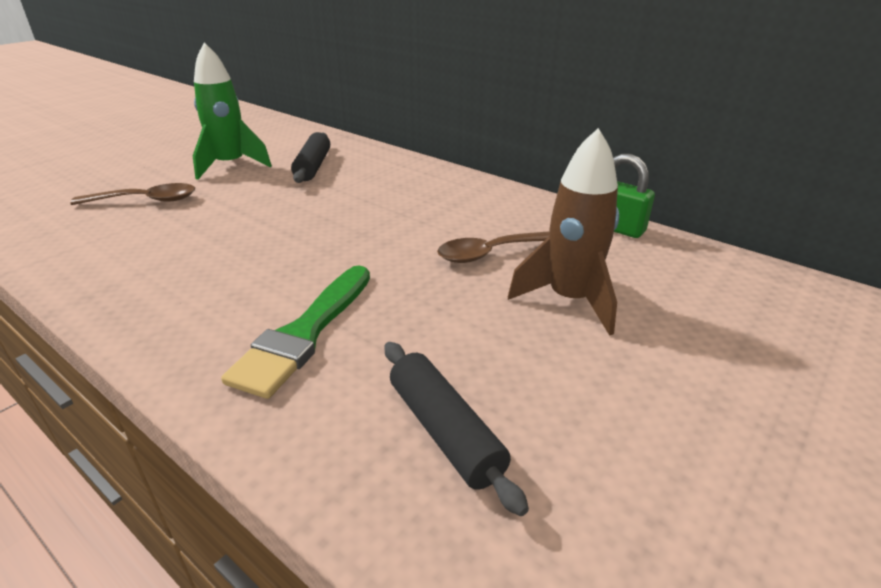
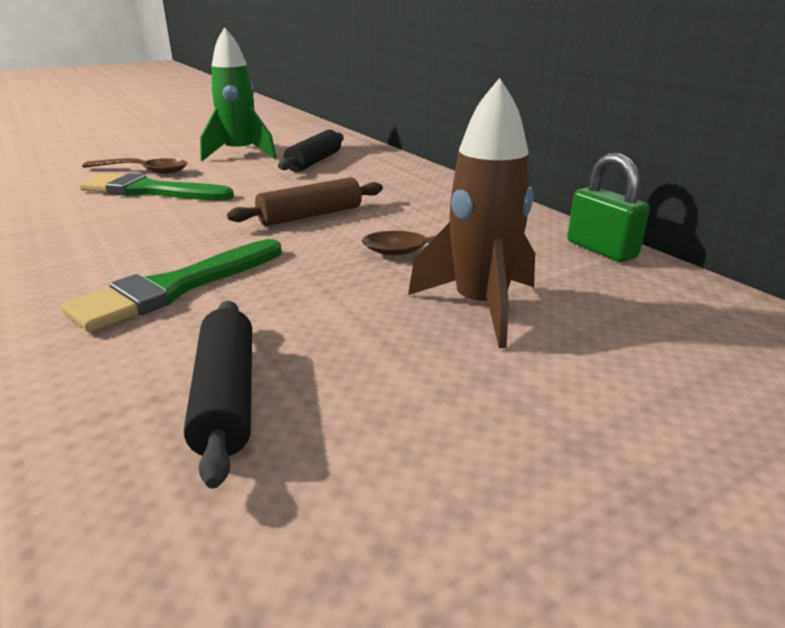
camera: 20 degrees right, 5 degrees down
(176, 225) = (150, 191): none -> green brush
(361, 231) = (310, 216): none -> brown rolling pin

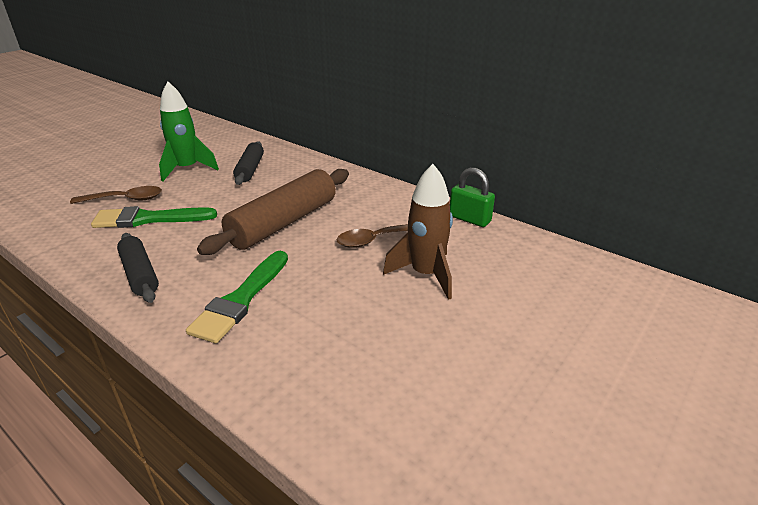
camera: 20 degrees left, 5 degrees up
(226, 397) = (329, 363): black rolling pin -> black rolling pin (140, 274)
(310, 216) = (284, 223): brown rolling pin -> brown rolling pin, size x1.74

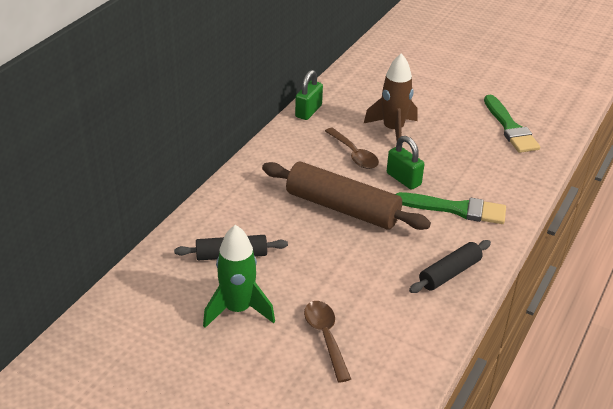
camera: 100 degrees left, 5 degrees up
(149, 219) = (361, 301): green brush -> green brush (510, 128)
(317, 268) = (403, 179): none -> green padlock

